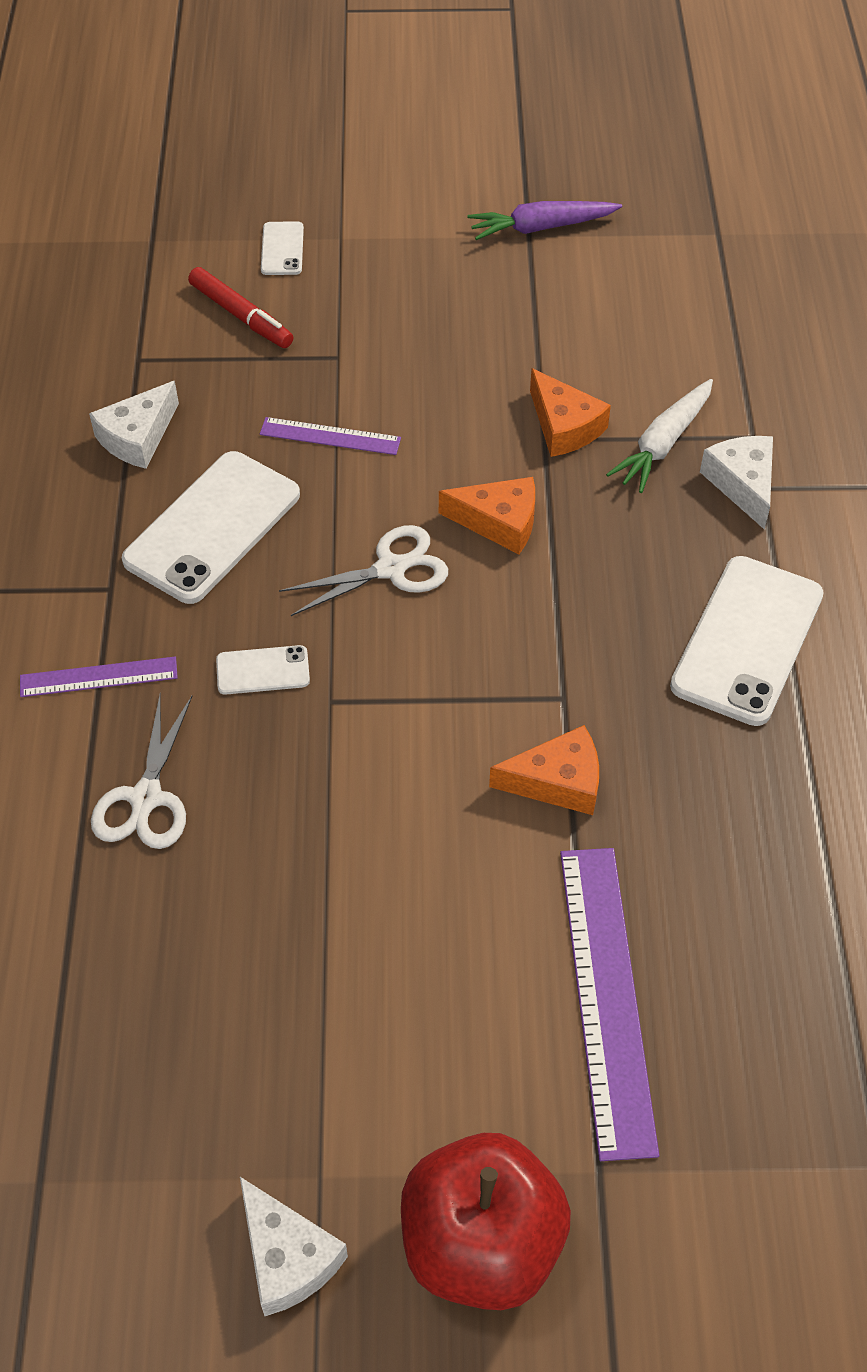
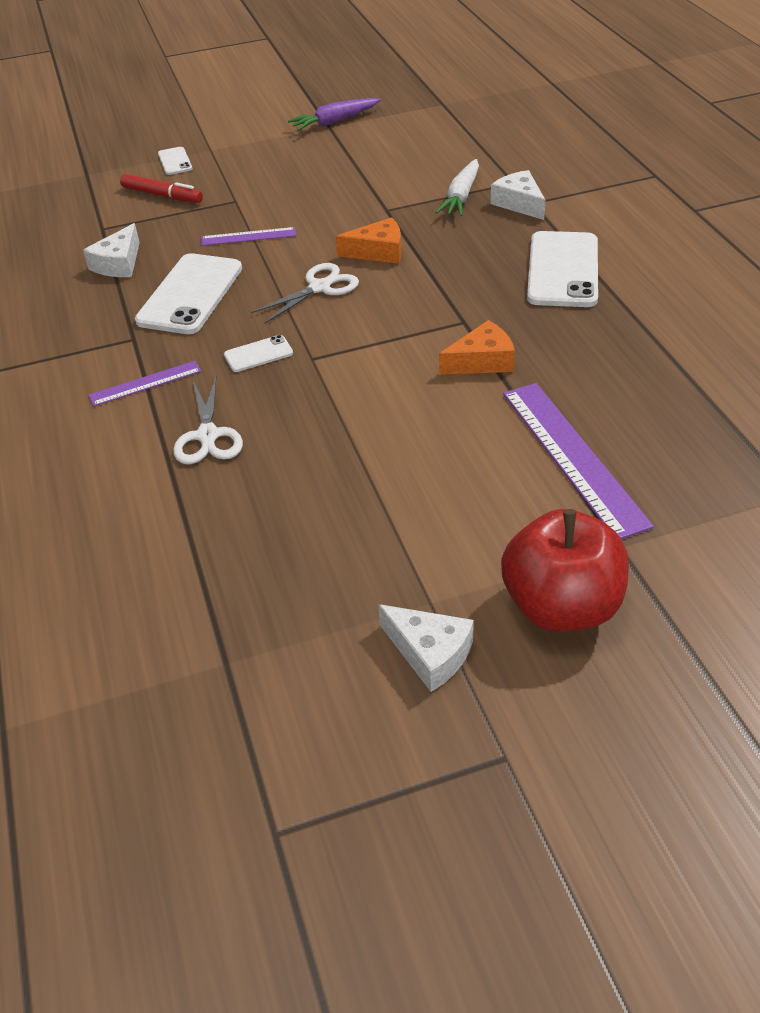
camera: 15 degrees left, 10 degrees down
(564, 426) = (396, 201): orange cheese -> none

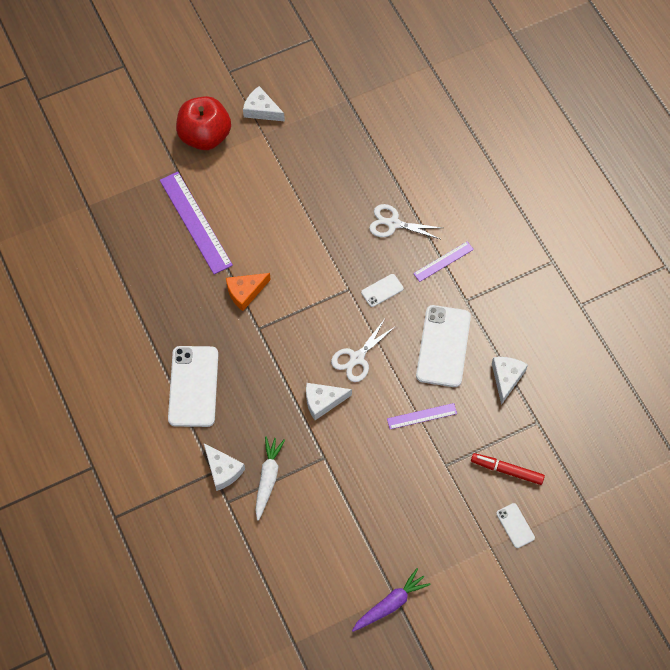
camera: 170 degrees right, 20 degrees up
(208, 435) = (393, 224): white scissors -> white scissors turned 60 degrees counterclockwise
(378, 251) = (323, 401): orange cheese -> white cheese

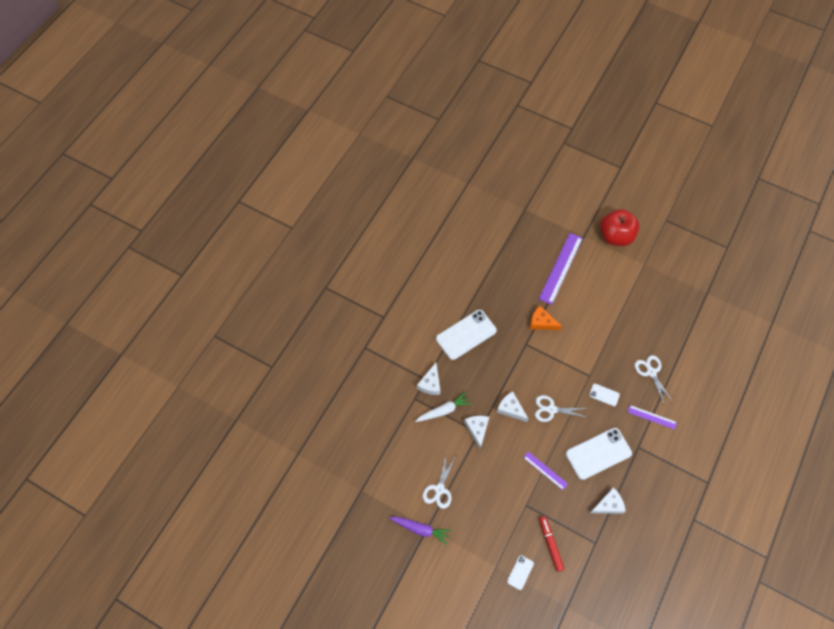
camera: 55 degrees right, 0 degrees up
(261, 110) = (657, 253): white cheese -> white cheese (477, 429)
(359, 549) = (439, 489): none -> white scissors

